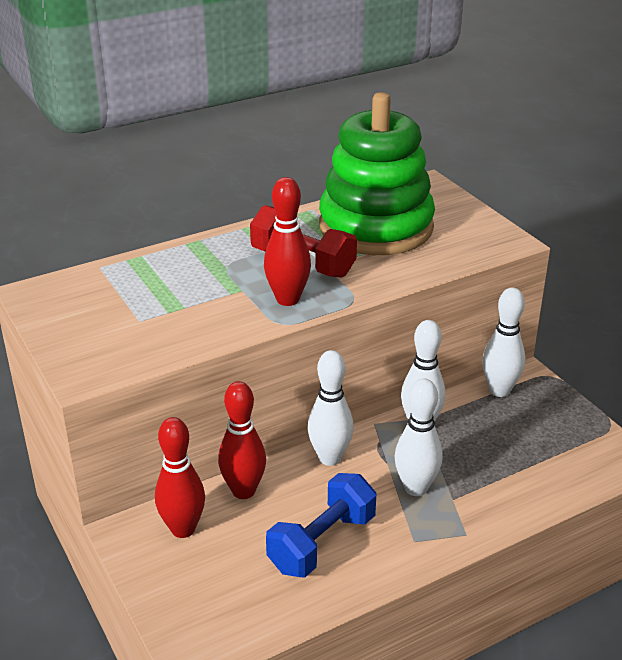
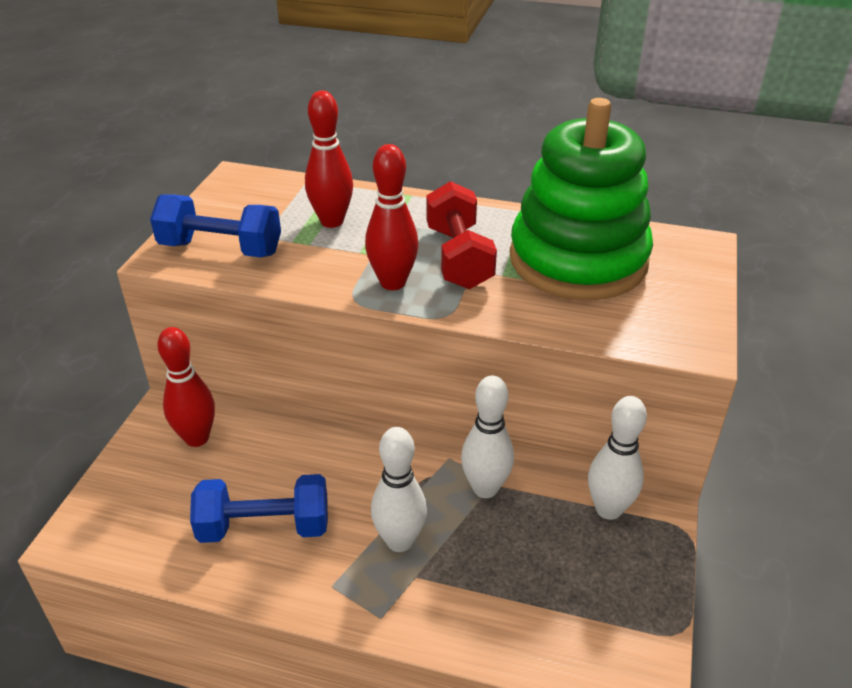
camera: 45 degrees right, 5 degrees up
(121, 345) = (221, 249): none -> blue dumbbell
(243, 491) = (274, 440): red bowling pin -> red bowling pin (332, 221)
(330, 458) = (371, 461): white bowling pin -> none

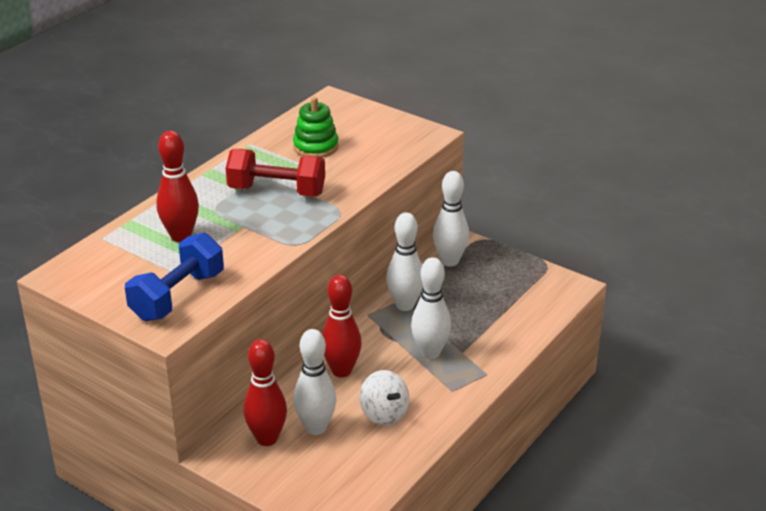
camera: 70 degrees left, 5 degrees down
(224, 472) = (316, 428): none -> white bowling pin
(264, 527) = (384, 414): blue dumbbell -> white spinning top
(393, 282) = (287, 224): red bowling pin -> red bowling pin (341, 371)
(578, 260) = (315, 147): green stacking toy -> green stacking toy, size x0.44

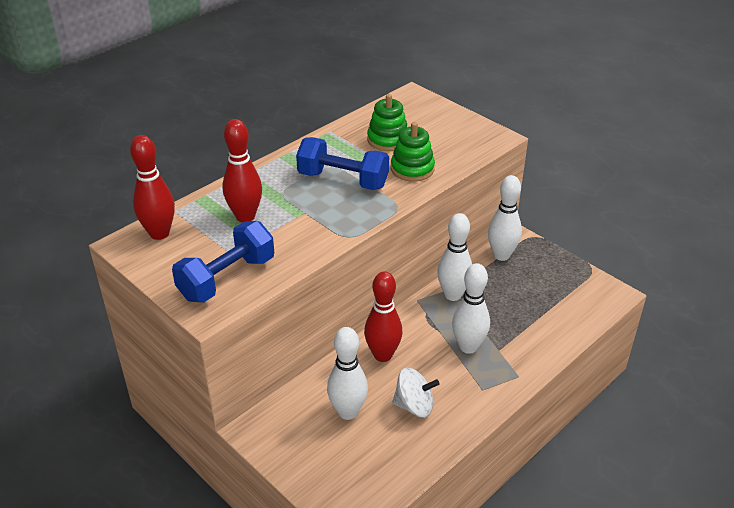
camera: 10 degrees right, 5 degrees up
(267, 438) = (300, 417): red bowling pin -> red bowling pin (159, 233)
(276, 191) = (343, 180): red dumbbell -> blue dumbbell
(348, 173) = (412, 169): none -> green stacking toy
(384, 414) = (414, 406): white spinning top -> white spinning top turned 60 degrees counterclockwise

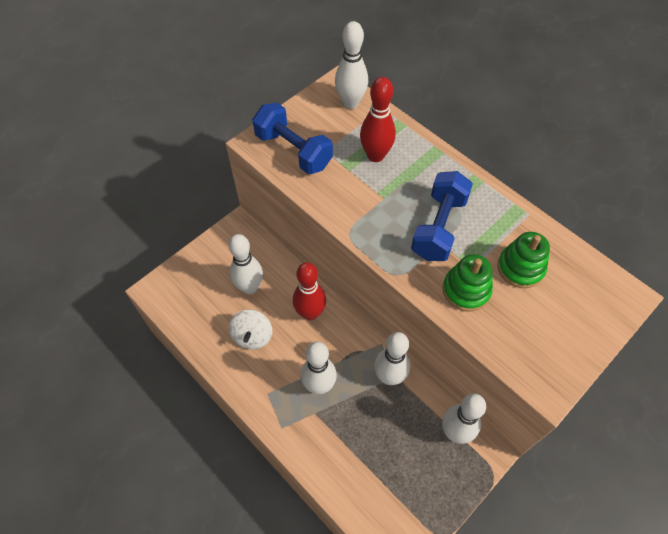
camera: 90 degrees right, 20 degrees up
(159, 233) = (350, 103): red bowling pin -> white bowling pin

